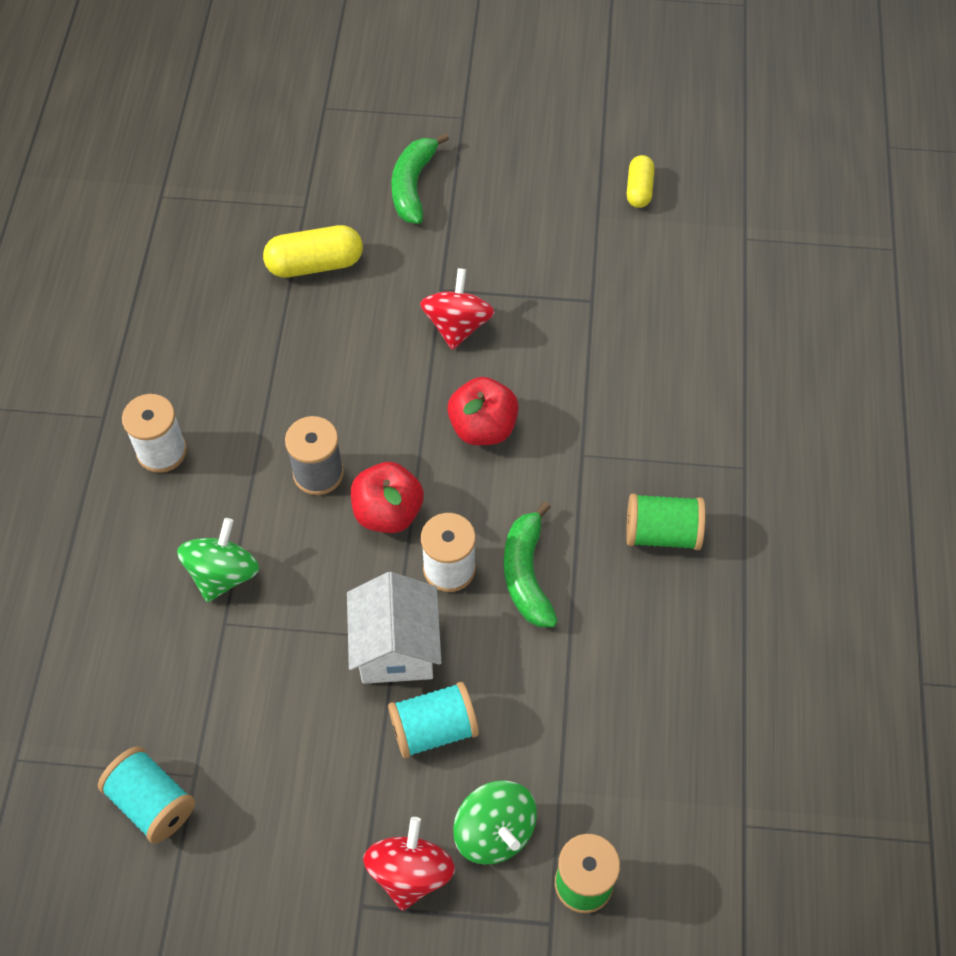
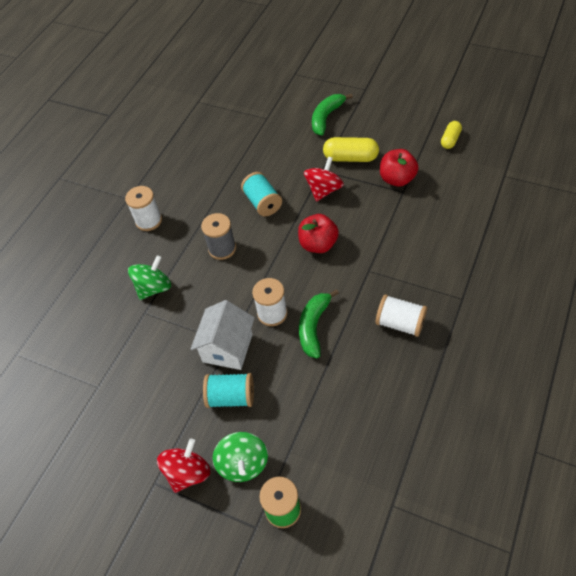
camera: 25 degrees right, 5 degrees down
(152, 802) = (71, 394): turquoise spool -> turquoise spool (263, 203)
(315, 264) = (261, 146): yellow capsule -> yellow capsule (350, 158)
(388, 512) = (250, 276): red apple -> red apple (397, 179)
(662, 533) = (400, 323): green spool -> white spool

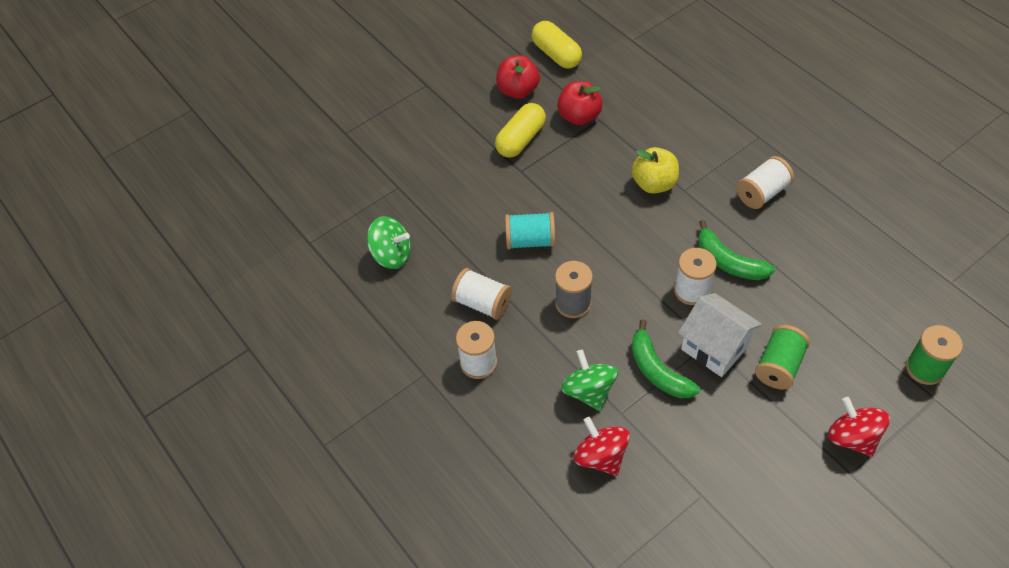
camera: 65 degrees left, 0 degrees up
(196, 201) = (482, 303): none -> white spool
(231, 397) = (779, 366): turquoise spool -> green spool
(243, 464) = (862, 384): green spinning top -> green spinning top (391, 255)
(318, 244) = (623, 215): red apple -> red apple (518, 90)
(324, 190) = (550, 180): red spinning top -> red spinning top (600, 456)
(326, 117) = (443, 134): green banana -> green banana (657, 370)
(361, 250) = (654, 184): none -> yellow apple
(450, 140) = (556, 54): yellow capsule -> yellow capsule, size x1.60

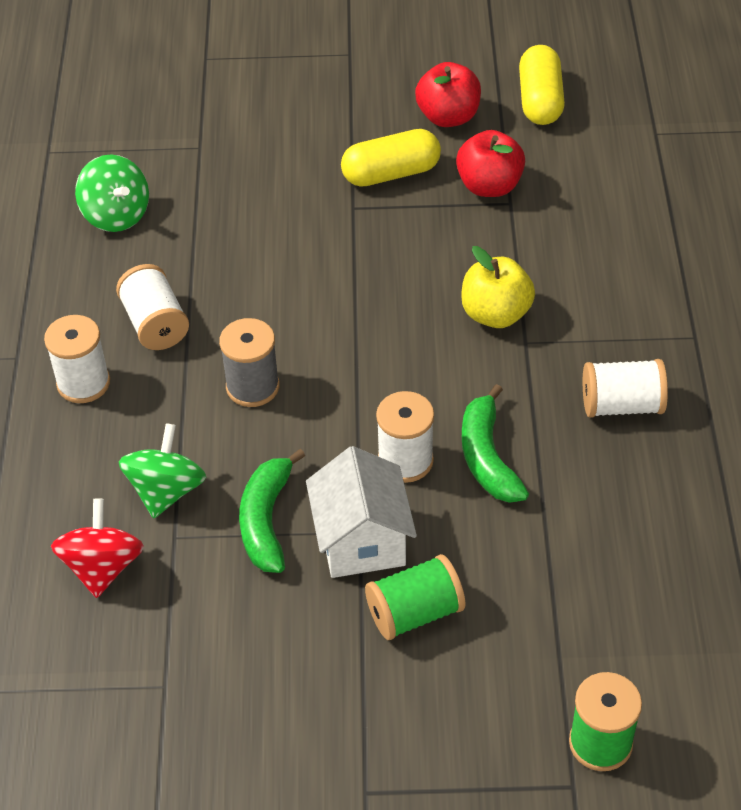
camera: 35 degrees right, 5 degrees down
(530, 240) = (280, 290): turquoise spool -> none
(852, 437) = (413, 753): red spinning top -> none

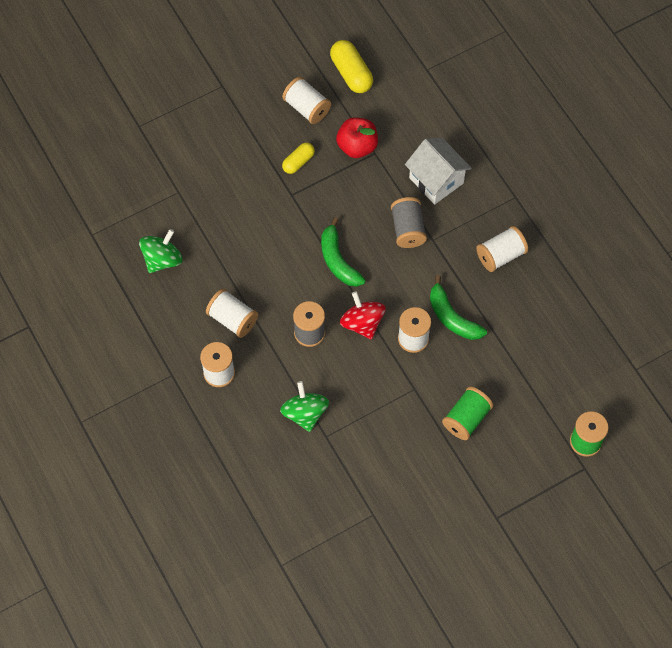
camera: 30 degrees left, 15 degrees up
(102, 567) = (301, 470): red spinning top -> red spinning top (362, 323)
(116, 215) = (162, 259): green spinning top -> green spinning top turned 75 degrees counterclockwise
(266, 520) = (365, 405): green banana -> green banana (338, 260)
(361, 540) = (418, 393): white house -> white house (436, 180)
(391, 173) = (298, 162): yellow capsule -> yellow capsule, size x0.62
(448, 117) = (306, 108): red apple -> white spool
(495, 314) = (408, 229): yellow apple -> grey spool

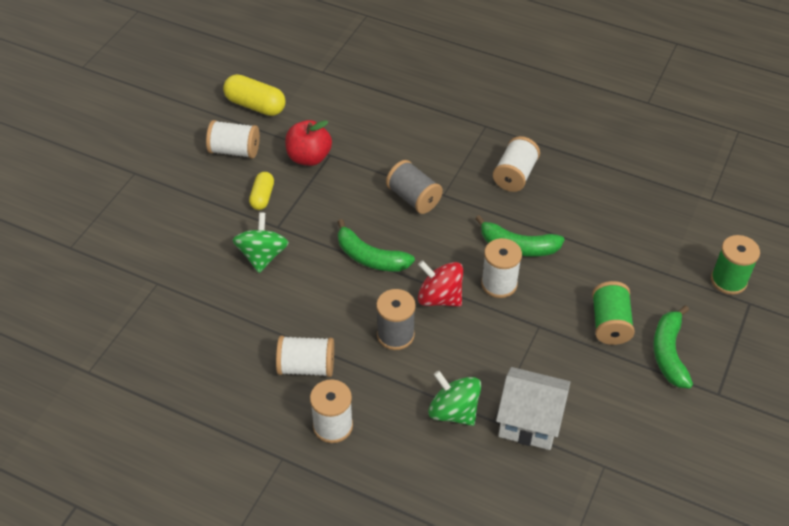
camera: 35 degrees left, 15 degrees down
(162, 259) = (186, 353): green spinning top -> green spinning top (262, 256)
(436, 180) = (405, 148): white house -> white house (529, 422)
(489, 467) = (669, 353): none -> green banana

